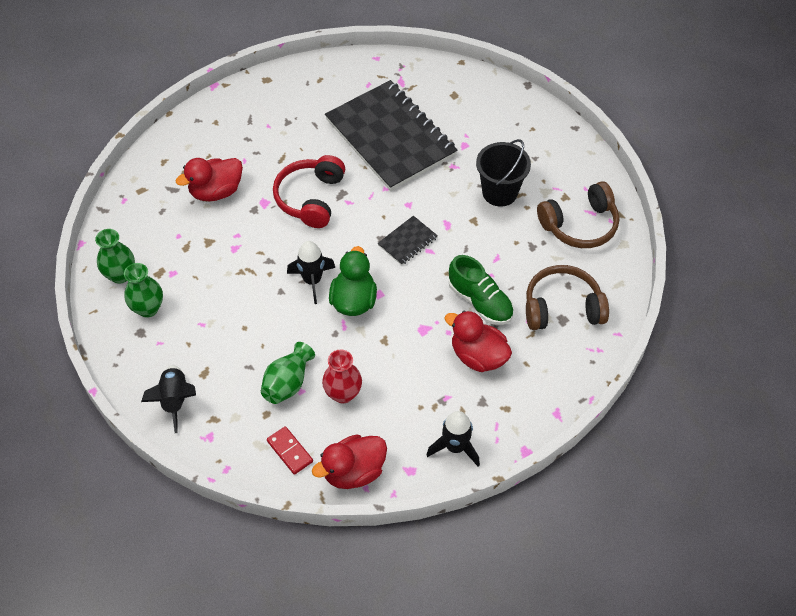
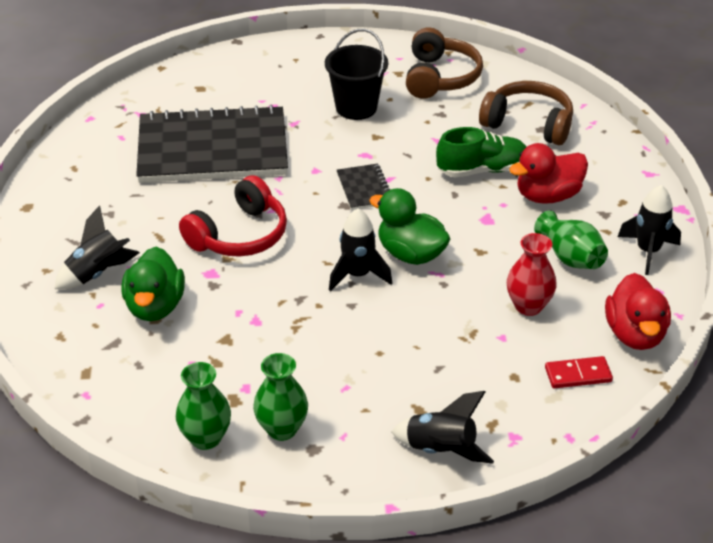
camera: 60 degrees left, 15 degrees down
(216, 191) = (155, 306): red duck -> green duck
(228, 148) = (97, 273): none -> black rocket
(288, 383) = (484, 344): green vase -> green vase (570, 257)
(310, 198) = (239, 235): red headphones -> red headphones turned 90 degrees counterclockwise
(562, 307) = (528, 124): brown headphones -> brown headphones turned 90 degrees clockwise

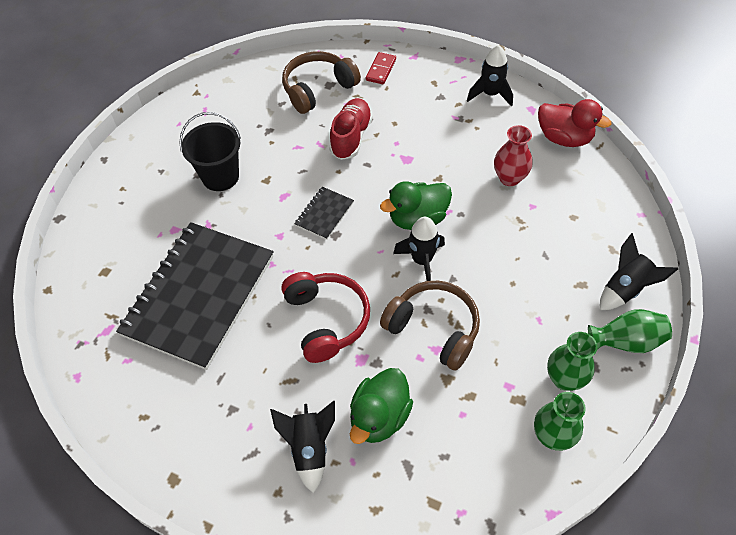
camera: 60 degrees left, 15 degrees up
(155, 306) = (379, 417): green duck -> green duck turned 90 degrees clockwise
(364, 188) = (324, 214): black notebook -> black notebook turned 75 degrees counterclockwise
(440, 77) = (224, 111): brown headphones -> brown headphones (434, 329)
(482, 170) = (351, 137): green shoe -> red shoe
(547, 196) = (403, 116): red duck -> none
(570, 257) = (473, 134): green vase -> green vase (626, 341)
(578, 375) = (587, 183): red domino -> red domino (381, 70)

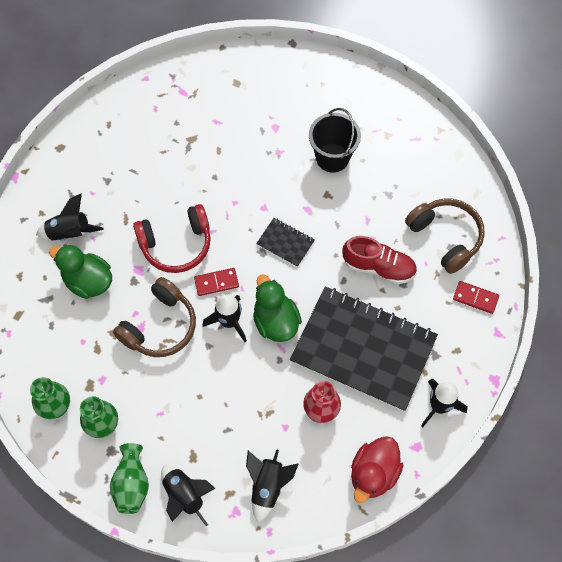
camera: 90 degrees right, 10 degrees up
(199, 295) = (208, 151): black notebook -> black notebook (363, 349)
(375, 275) = (216, 282): none -> red domino
(597, 217) = (268, 486): none -> black rocket

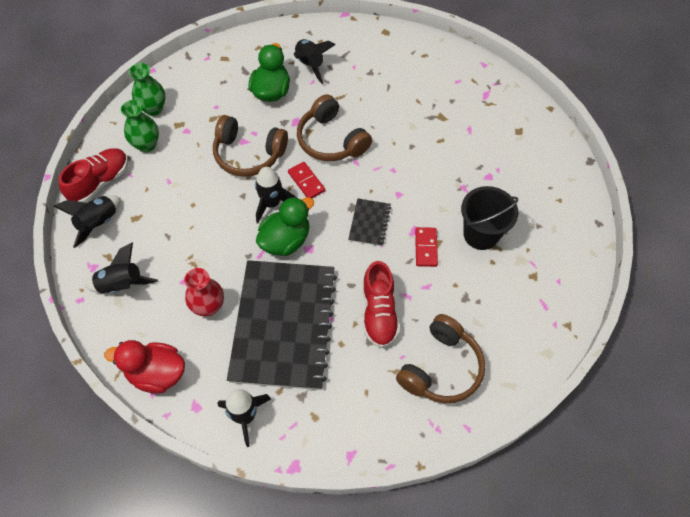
camera: 70 degrees right, 5 degrees down
(132, 484) = (100, 182): green vase -> red shoe
(176, 244) = (331, 140): red headphones -> brown headphones
(475, 298) = (382, 419): red domino -> red domino (426, 248)

